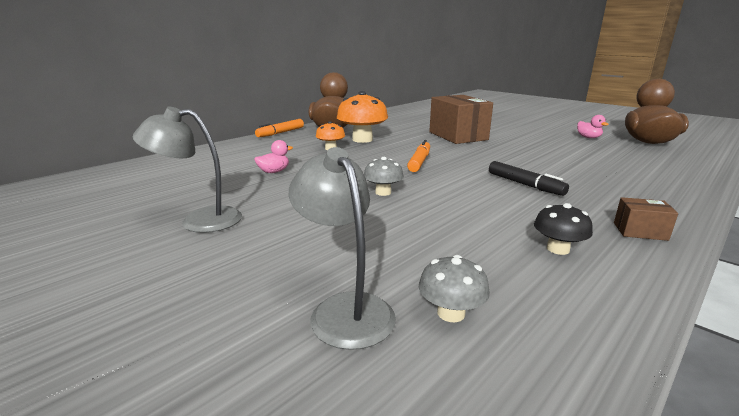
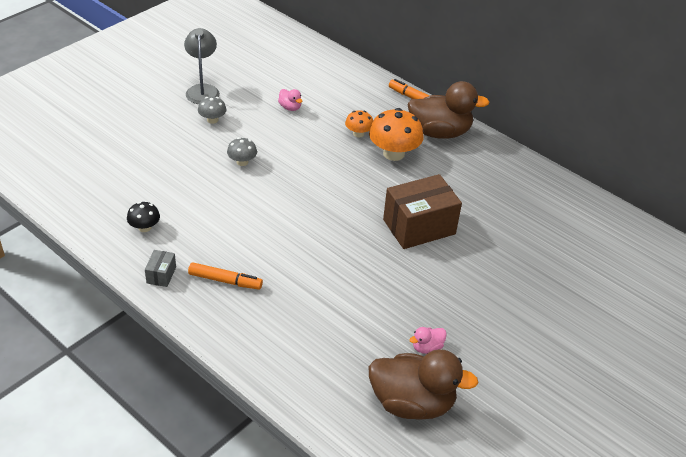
camera: 85 degrees right, 20 degrees up
(344, 309) = (105, 145): grey lamp -> none
(419, 162) = (317, 187): orange marker -> orange marker (225, 281)
(451, 313) = (94, 176): grey mushroom -> grey mushroom (212, 120)
(525, 184) = (254, 241): black marker -> none
(640, 231) = (161, 275): brown box -> grey box

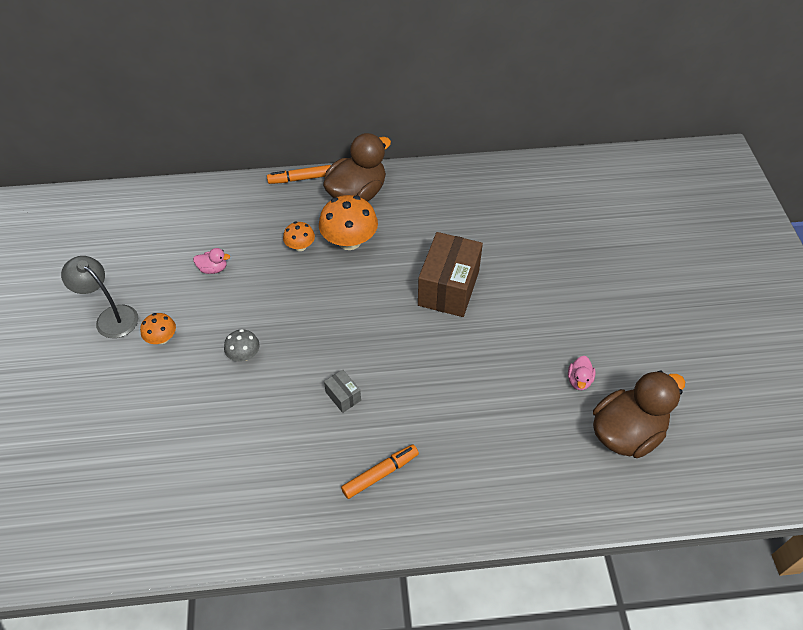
camera: 45 degrees left, 10 degrees up
(144, 227) = (249, 495): black mushroom -> none
(161, 275) = (325, 523): grey box -> grey box (343, 396)
(212, 120) = (162, 338): grey mushroom -> orange mushroom

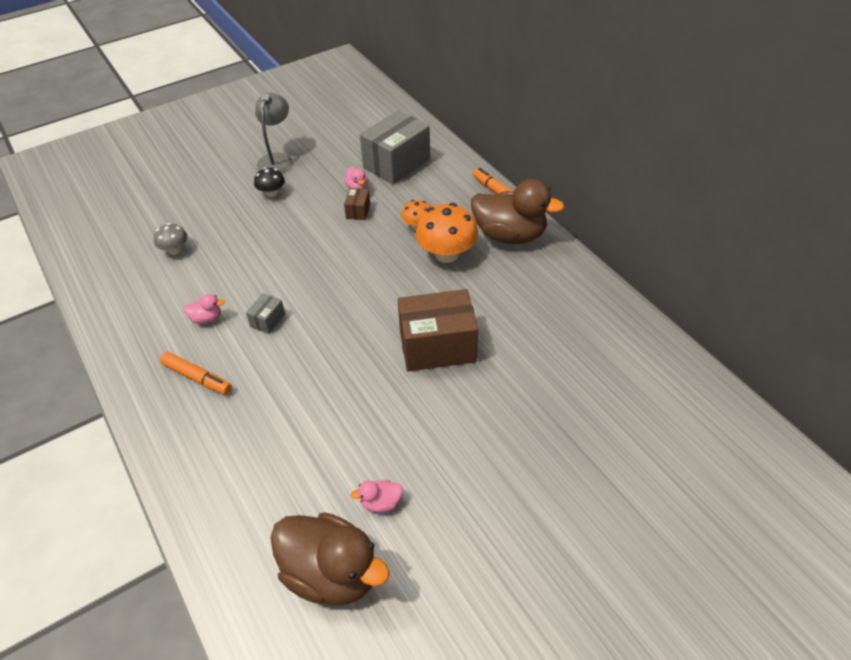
camera: 65 degrees right, 5 degrees down
(162, 338) = (271, 193): orange mushroom -> black mushroom
(202, 228) = (396, 163): none -> grey box
(244, 355) = (279, 243): grey mushroom -> grey mushroom (174, 250)
(247, 280) = (358, 211): none -> brown box
(307, 446) = (206, 318): none -> pink duck

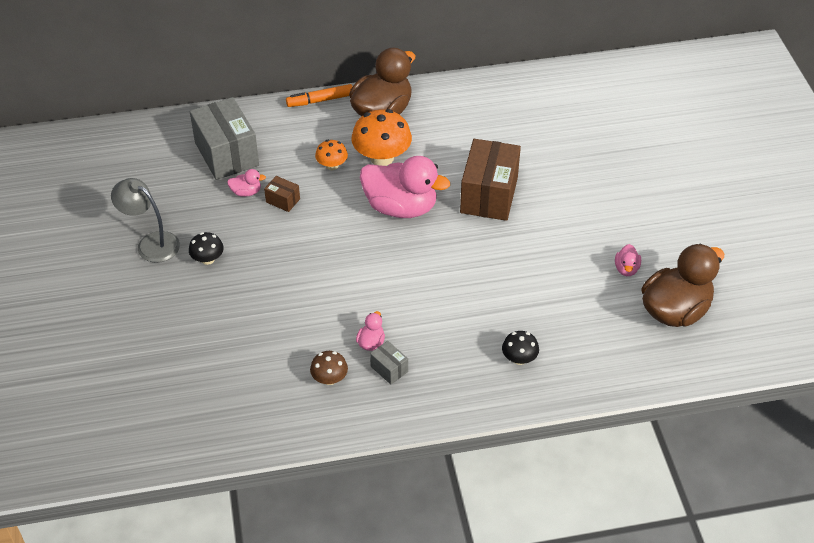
camera: 70 degrees left, 0 degrees up
(158, 304) = (329, 378): none -> brown mushroom
(174, 250) = (251, 354): grey mushroom -> none
(197, 377) = (445, 361): orange marker -> none
(215, 436) = (519, 358): none -> black mushroom
(267, 320) = (398, 298): grey box -> grey box (389, 369)
(386, 286) = (401, 207): none -> pink duck

